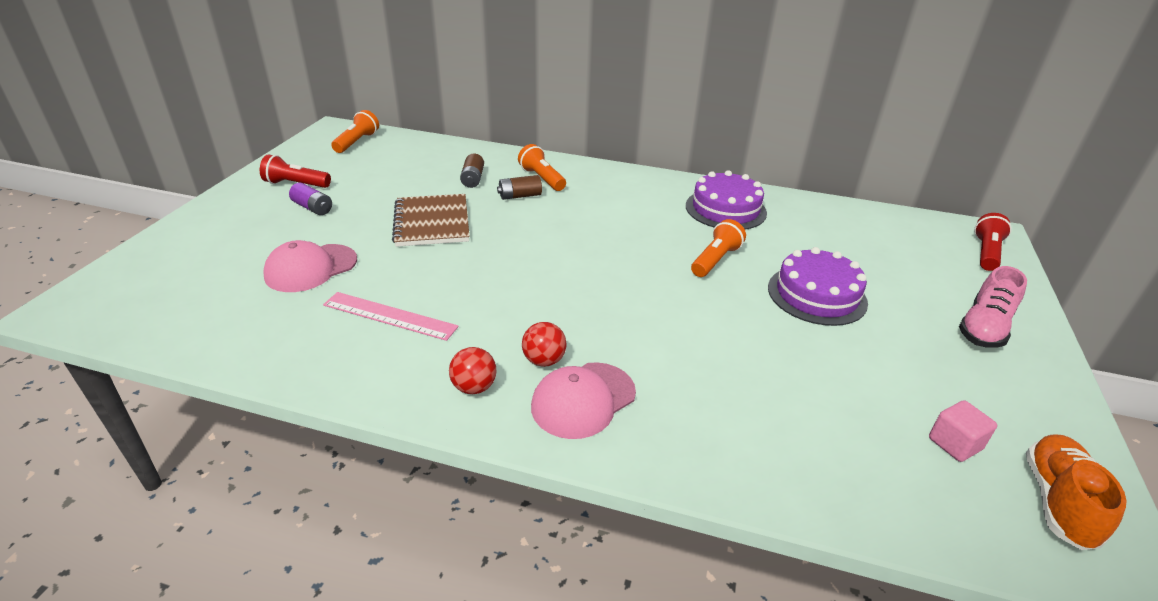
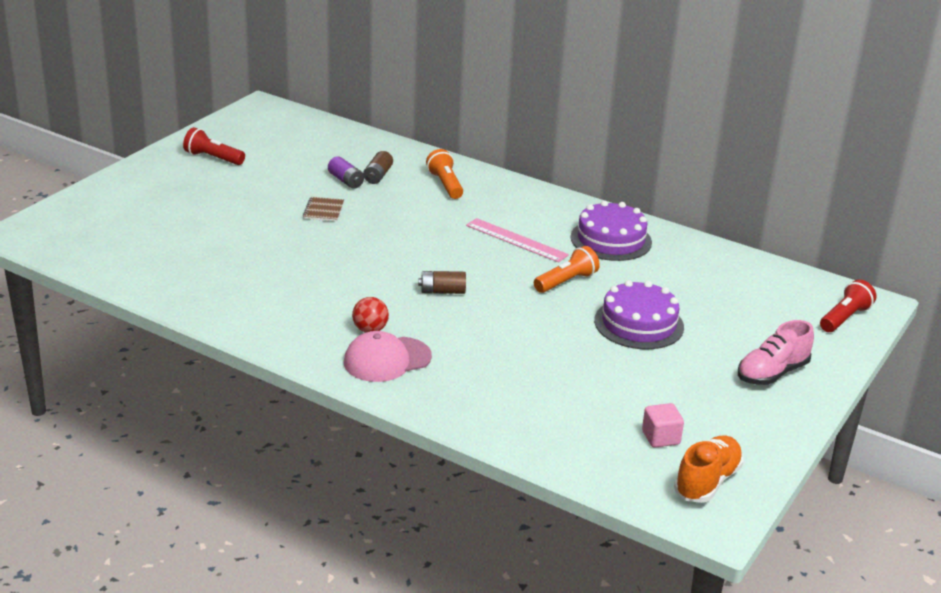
camera: 15 degrees right, 5 degrees down
(311, 268) = (209, 233): pink cap -> none
(313, 208) = (222, 182): purple battery -> purple battery (346, 181)
(357, 142) = (280, 123): orange flashlight -> none
(389, 316) = (261, 279): pink ruler -> pink ruler (516, 240)
(432, 222) = (323, 210): brown notebook -> brown notebook, size x0.52
(474, 387) = (308, 337): red ball -> none
(520, 196) = (415, 198): brown battery -> brown battery (442, 291)

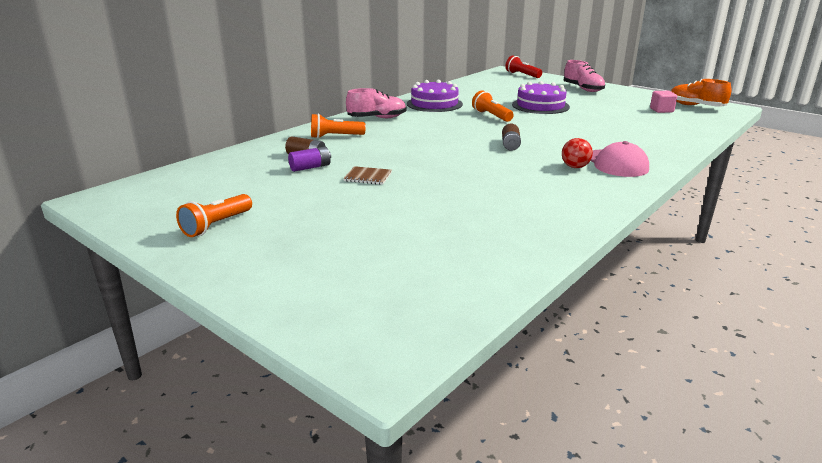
camera: 80 degrees left, 5 degrees down
(213, 158) = (216, 225): red flashlight -> orange flashlight
(516, 240) = (432, 123): pink ruler -> none
(526, 204) = (377, 118): none -> pink shoe

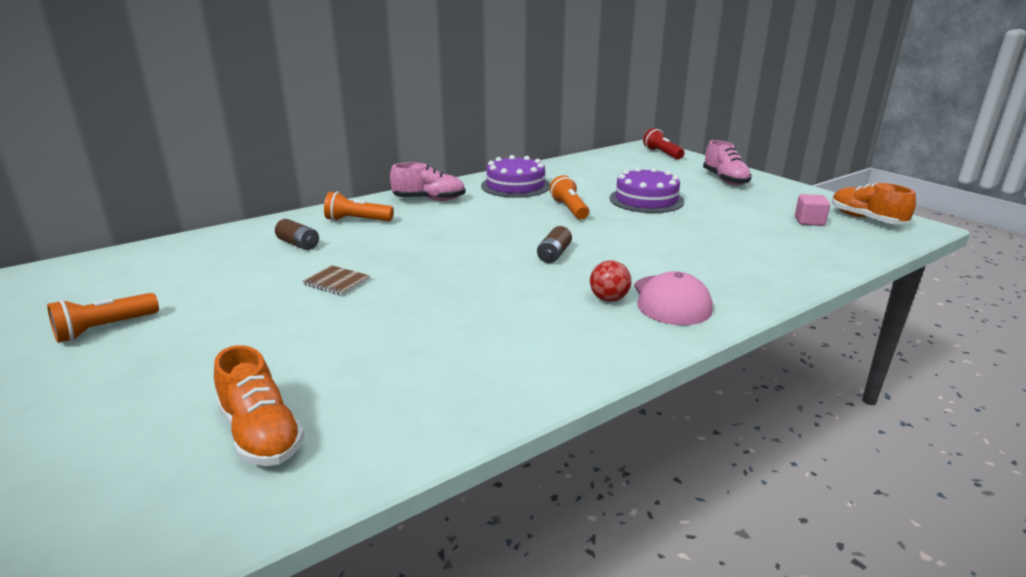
camera: 15 degrees right, 0 degrees up
(310, 167) = (287, 260): purple battery -> none
(422, 268) = (261, 434): none -> orange shoe

